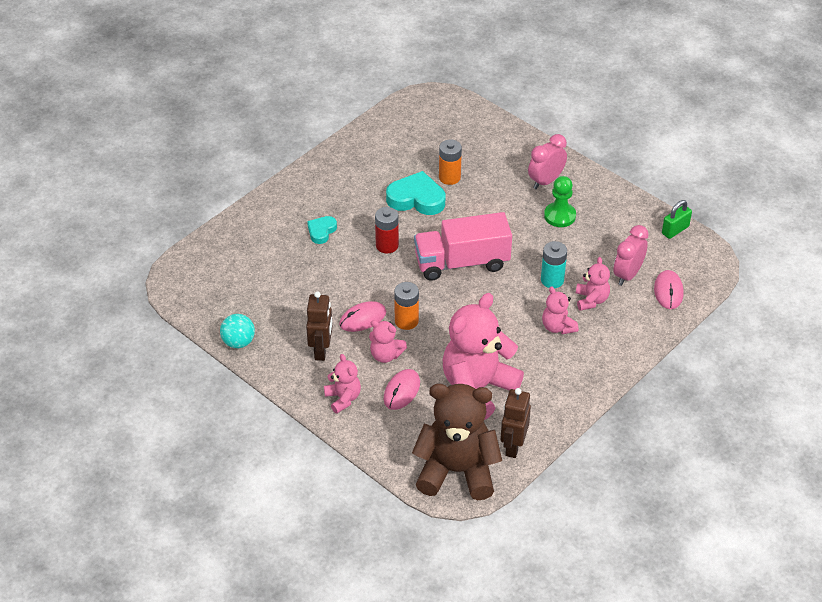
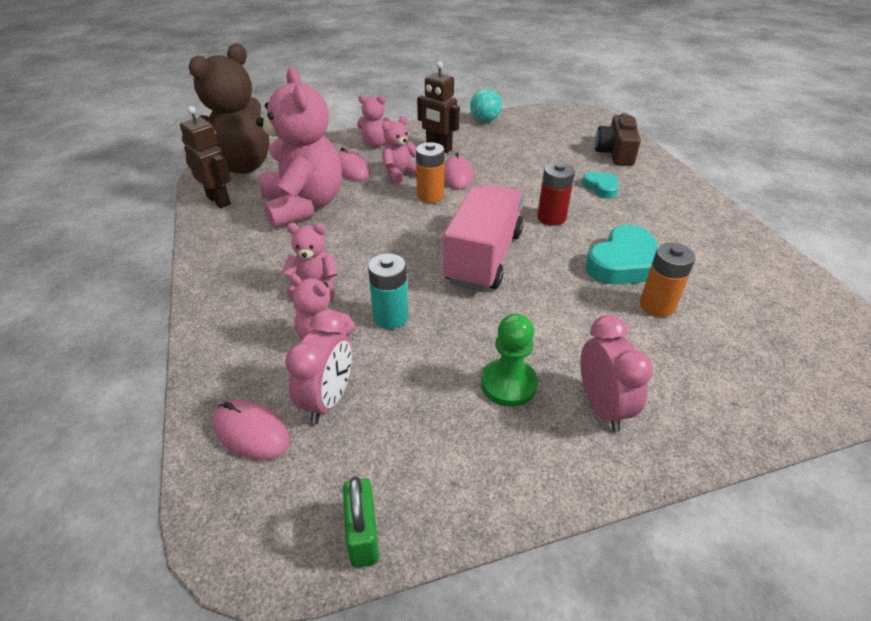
camera: 120 degrees right, 5 degrees down
(252, 237) = (615, 153): none -> brown camera
(627, 275) = (328, 400): pink clock -> pink clock turned 45 degrees clockwise

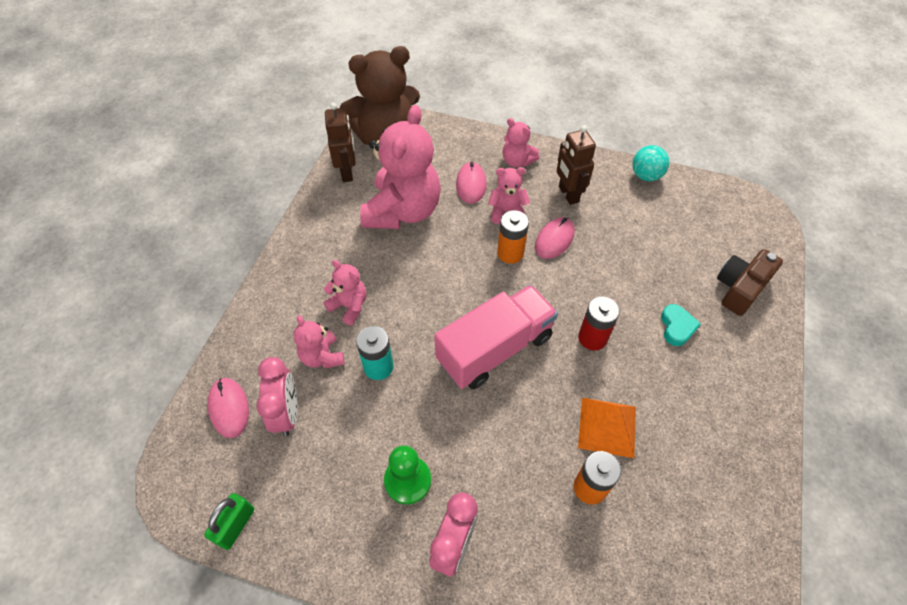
camera: 35 degrees right, 15 degrees up
(328, 400) = (287, 413): pink clock -> pink clock turned 60 degrees counterclockwise
(624, 263) = (607, 427): turquoise heart -> orange pyramid

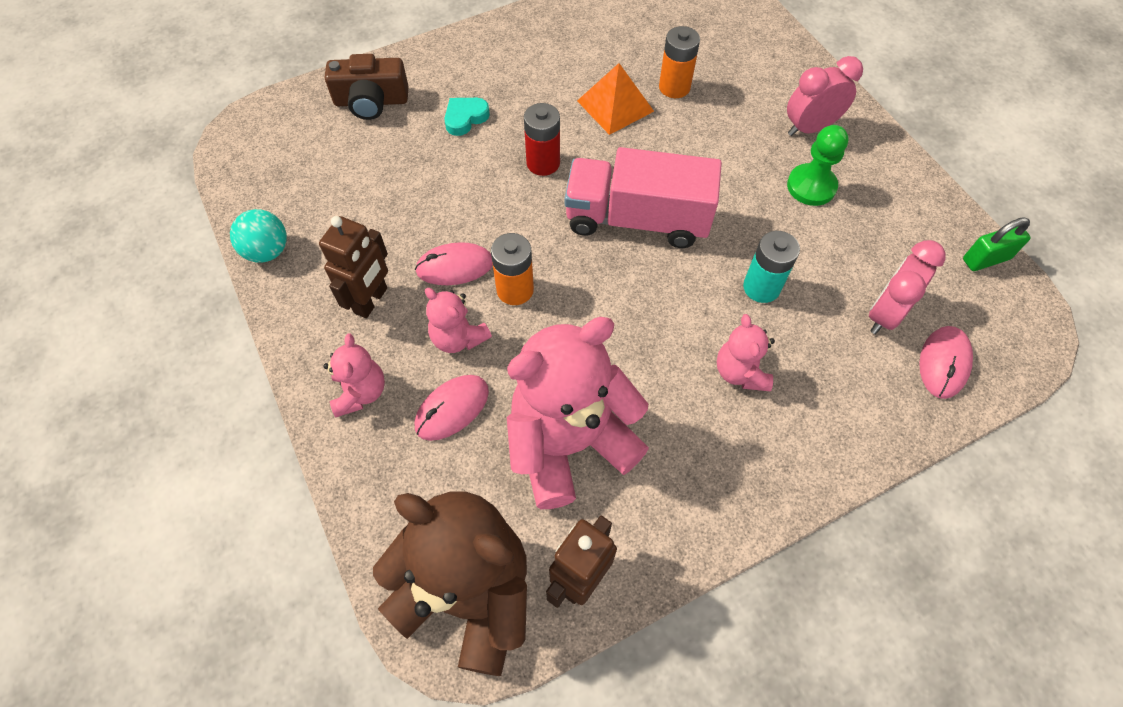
camera: 135 degrees left, 5 degrees up
(322, 356) = (811, 340): pink teddy bear -> none

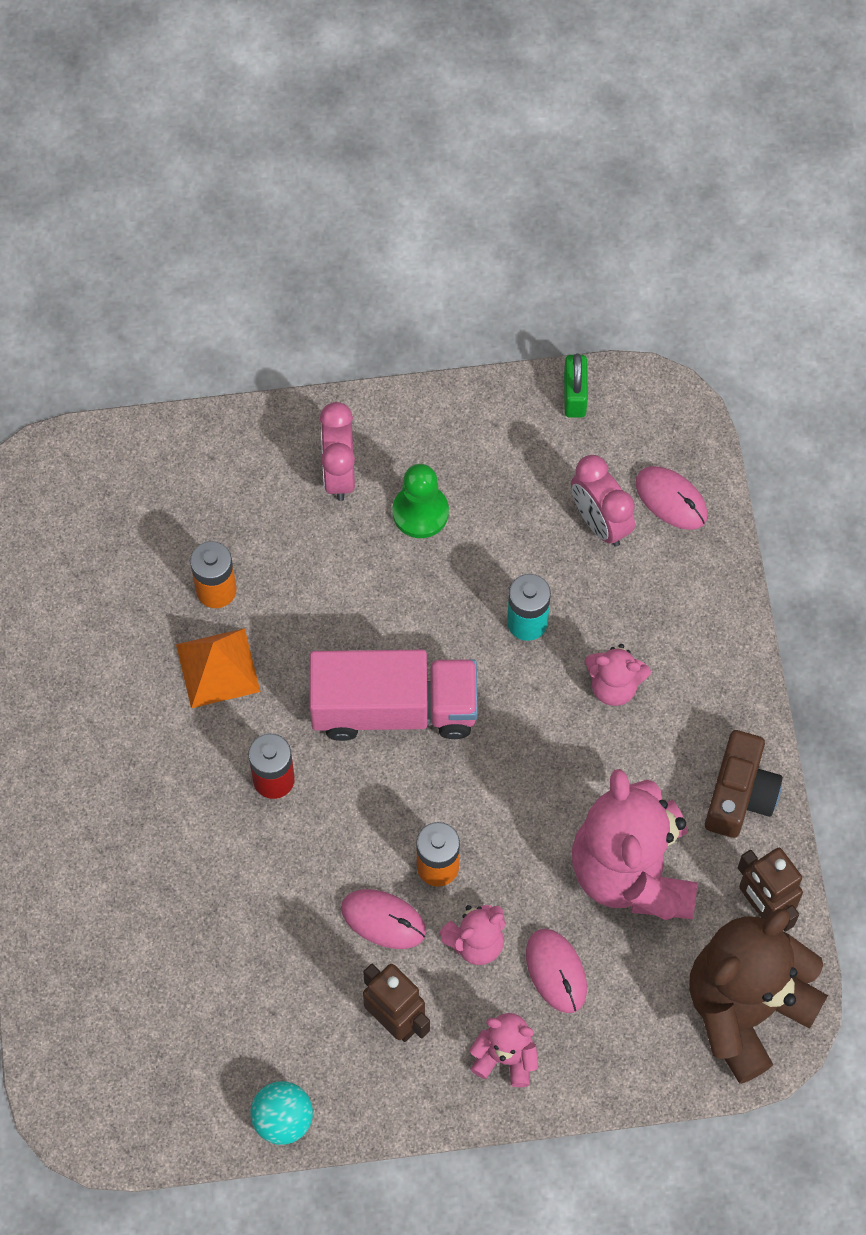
camera: 70 degrees left, 5 degrees up
(371, 101) = (90, 949): brown camera -> brown camera (740, 794)
(455, 266) = (383, 920): pink mouse -> pink mouse turned 75 degrees counterclockwise
(465, 118) = (166, 845): turquoise heart -> none
(637, 219) = (394, 708): pink truck -> pink truck turned 120 degrees counterclockwise

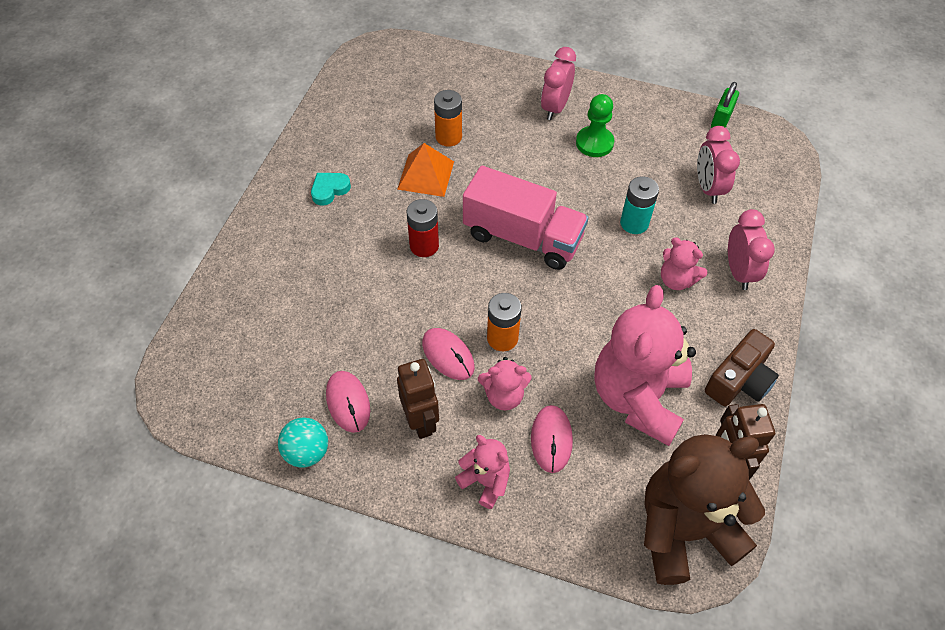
camera: 25 degrees right, 10 degrees down
(100, 750) = (329, 190): none -> turquoise heart
(671, 499) = (761, 192): pink mouse -> pink mouse (348, 402)
(686, 638) = (739, 272): none -> pink clock

